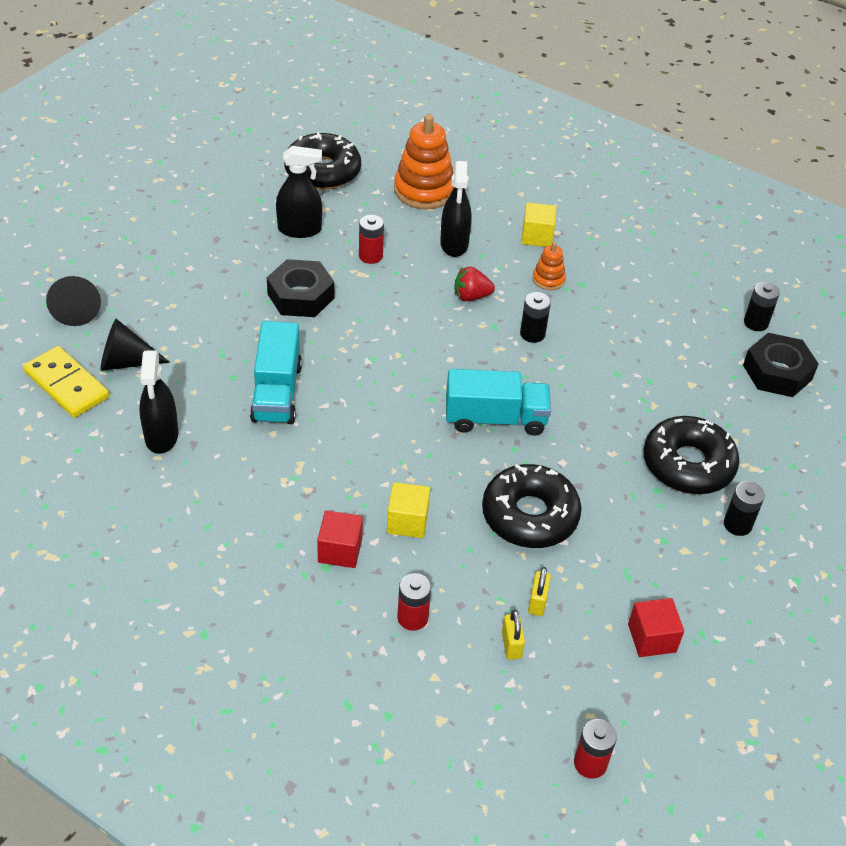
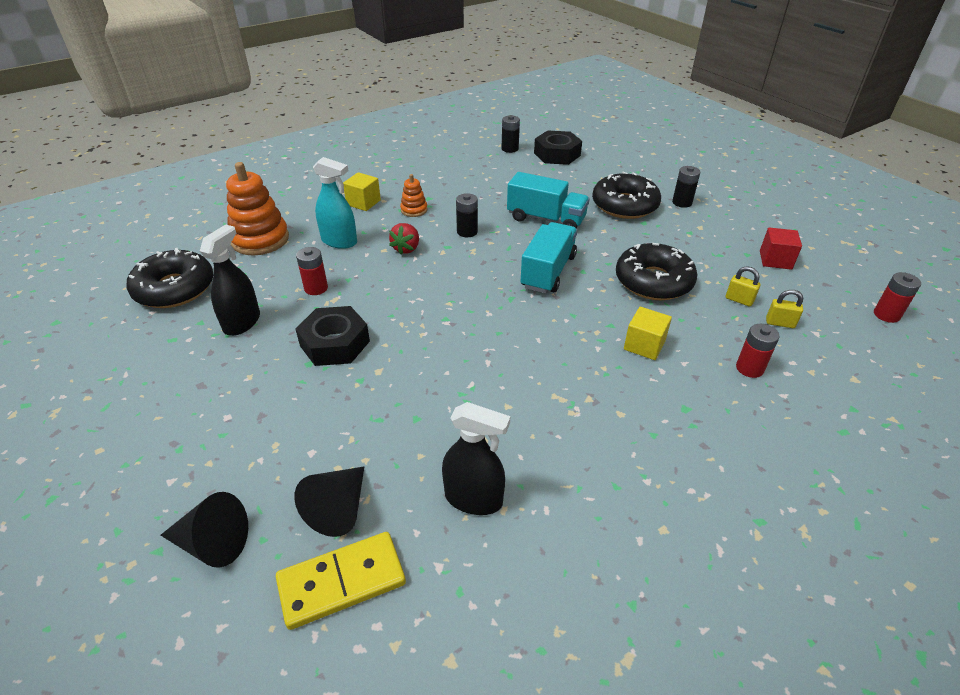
camera: 65 degrees left, 5 degrees down
(277, 392) = (455, 390): turquoise truck -> turquoise truck (546, 219)
(340, 550) = (668, 394): red cube -> none
(454, 244) = (339, 241): black spray bottle -> turquoise spray bottle

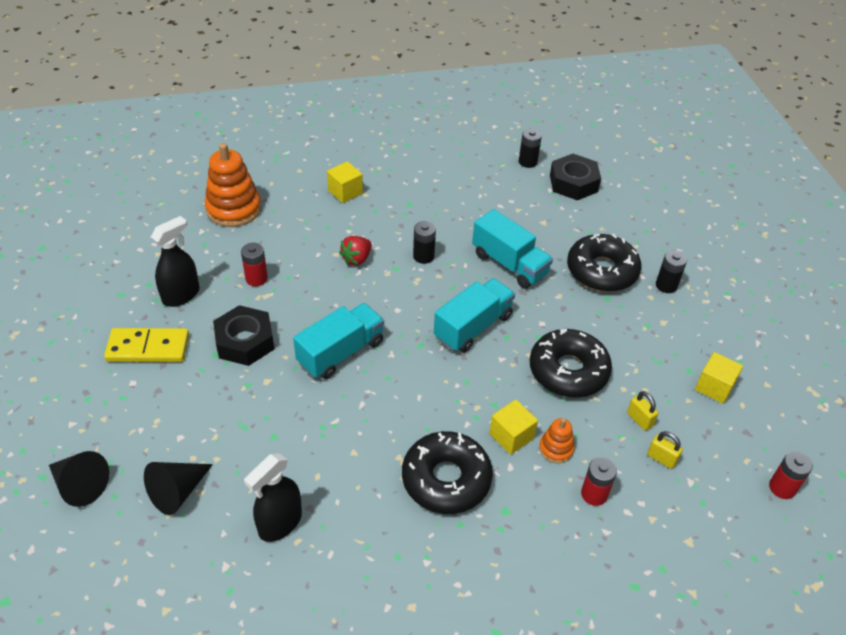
camera: 20 degrees right, 5 degrees up
(175, 289) = (142, 242): black donut -> black donut (446, 479)
(339, 241) = (301, 232): turquoise spray bottle -> none
(342, 581) = (153, 549): yellow domino -> yellow domino (148, 348)
(414, 210) = (387, 215): orange stacking toy -> orange stacking toy (556, 449)
(439, 325) = (341, 353): none -> turquoise truck
(474, 499) = (280, 523): black spray bottle -> black spray bottle turned 90 degrees clockwise
(775, 260) = (714, 387): red cube -> yellow cube

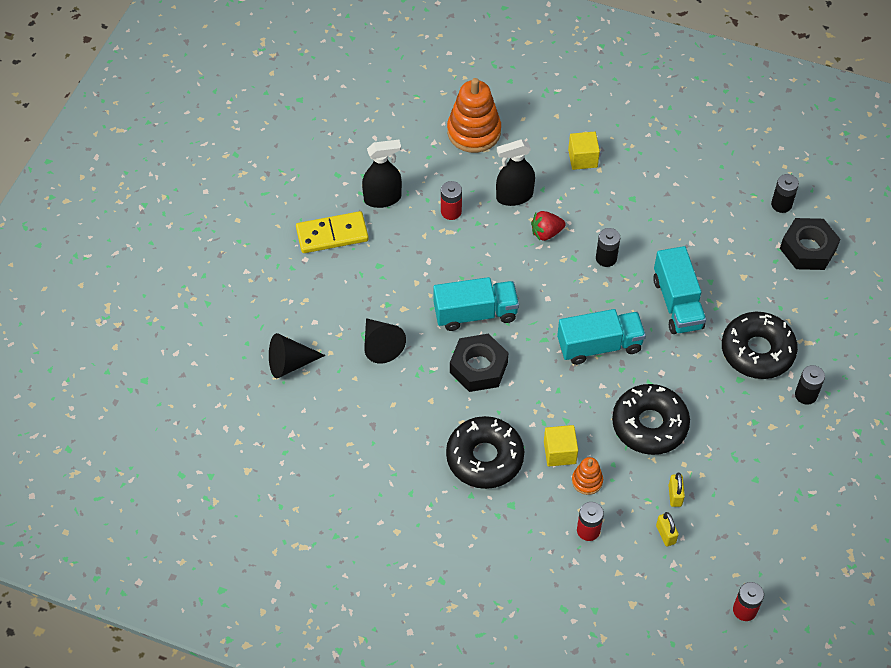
camera: 35 degrees right, 10 degrees up
(80, 485) = (228, 323): black cone -> black cone (380, 345)
(148, 348) = (332, 234): yellow domino -> yellow domino turned 45 degrees counterclockwise
(245, 342) = (407, 266): black nut -> black nut (478, 367)
(280, 523) = (345, 424): black spray bottle -> black spray bottle (514, 196)
(714, 387) = (764, 504): yellow cube -> none

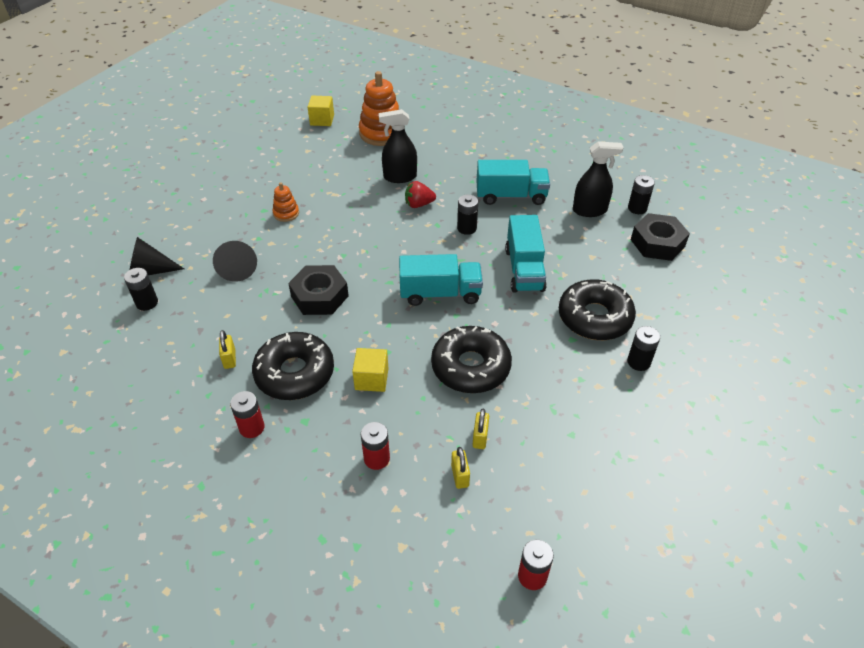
camera: 10 degrees right, 10 degrees down
(305, 402) = (147, 303): none -> black battery
(332, 234) = (234, 185): yellow domino -> none
(382, 198) = (288, 166): black spray bottle -> black spray bottle (589, 210)
(416, 452) = (229, 359): none -> yellow padlock
(451, 211) = (342, 181): red battery -> red battery (252, 428)
(475, 313) = (333, 254): turquoise truck -> turquoise truck (511, 196)
(582, 158) = (467, 159): yellow cube -> yellow cube (322, 120)
(587, 481) = (391, 409): orange stacking toy -> orange stacking toy (286, 213)

